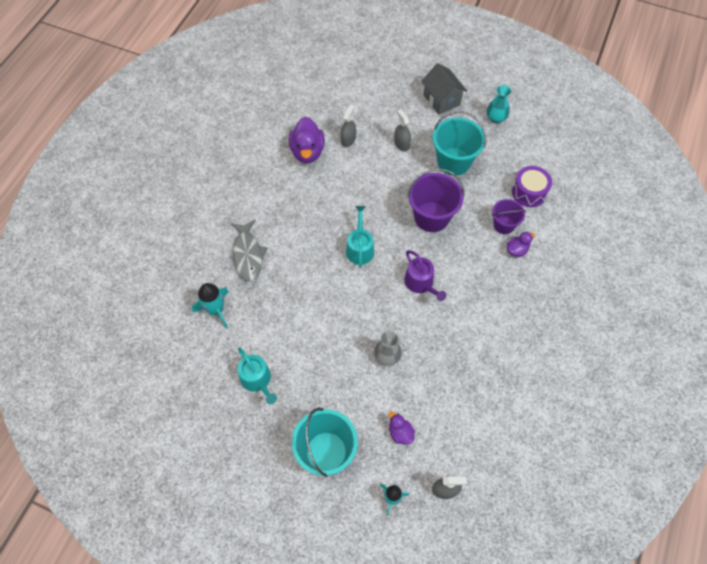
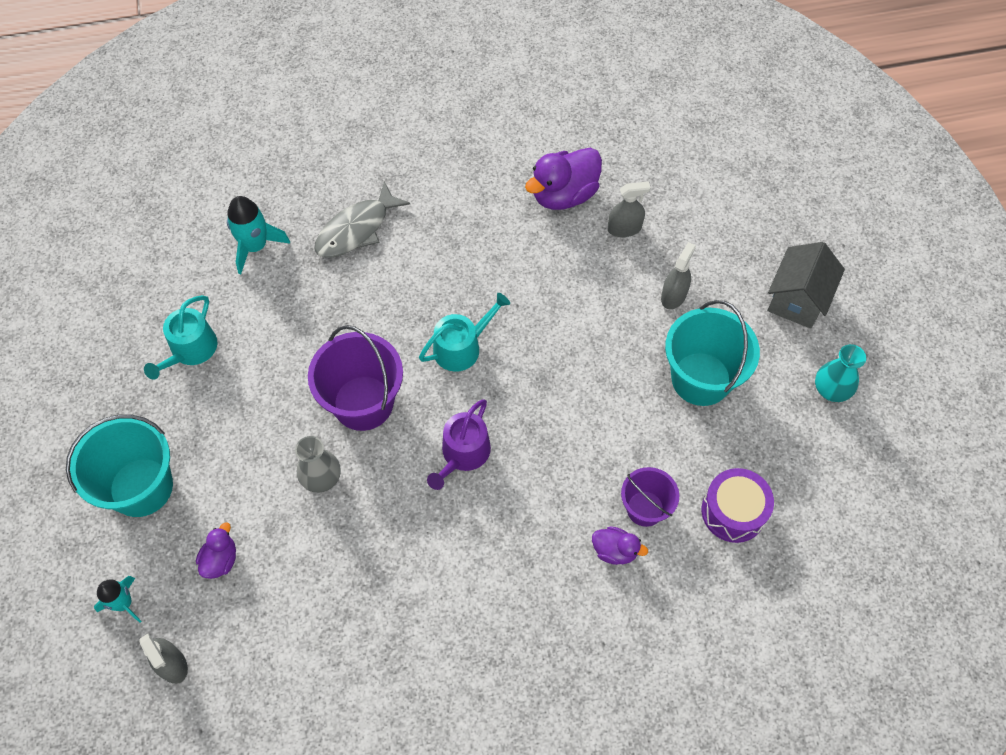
camera: 55 degrees right, 0 degrees up
(431, 217) = (581, 405): purple bucket -> purple bucket (363, 403)

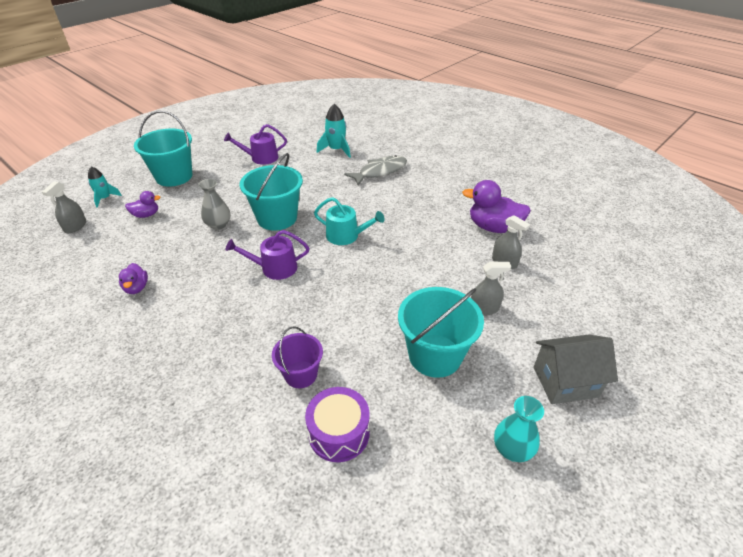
camera: 55 degrees right, 20 degrees down
(190, 350) = (261, 158): turquoise watering can -> purple watering can
(357, 229) = (380, 171): grey fish -> grey fish turned 135 degrees clockwise
(363, 403) = (277, 218): purple bucket -> turquoise bucket
(615, 551) = (254, 373): purple duck -> purple duck (136, 288)

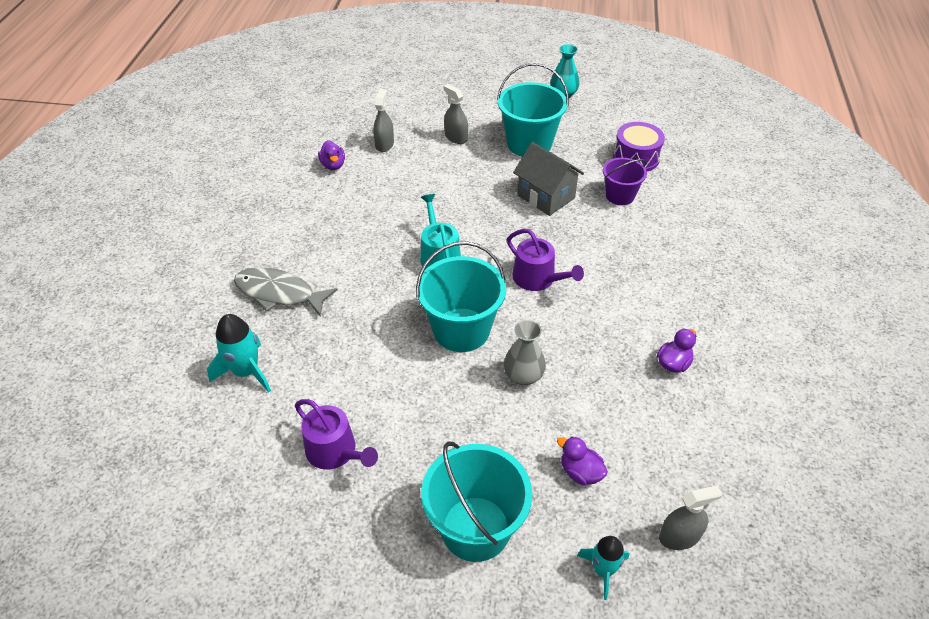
camera: 125 degrees left, 5 degrees up
(493, 227) = (333, 165): purple duck -> purple duck, size x0.53
(565, 382) = (490, 88): grey house -> grey house (546, 197)

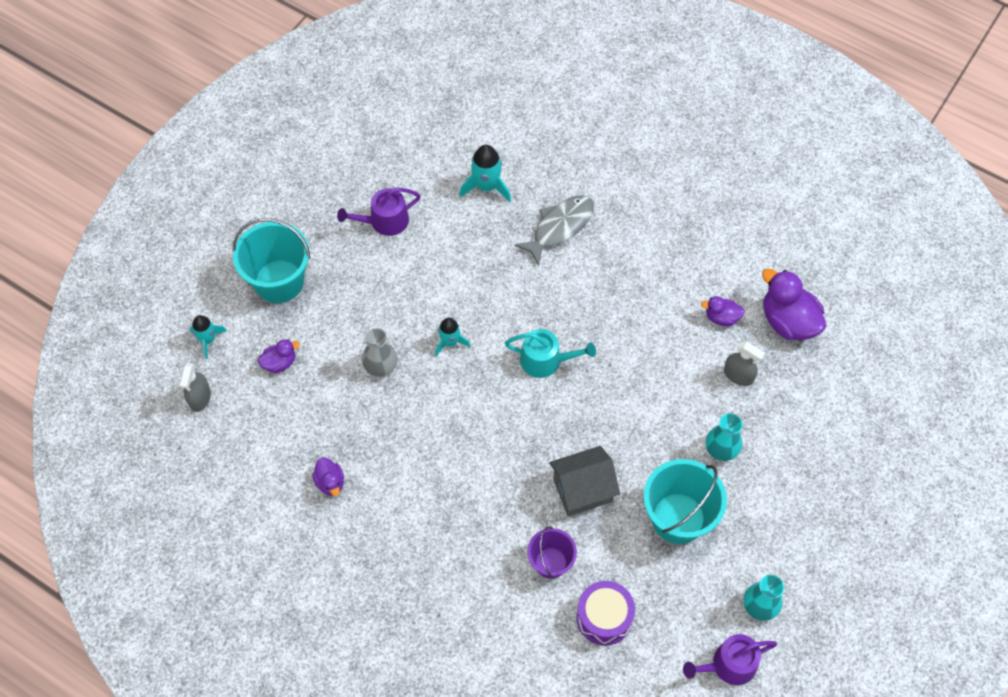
camera: 115 degrees right, 15 degrees up
(318, 131) = (788, 321): none -> purple duck
(456, 137) = (721, 449): grey spray bottle -> turquoise vase
(461, 330) = (450, 342): turquoise bucket -> turquoise rocket
(538, 279) = (476, 427): purple watering can -> purple watering can (728, 665)

